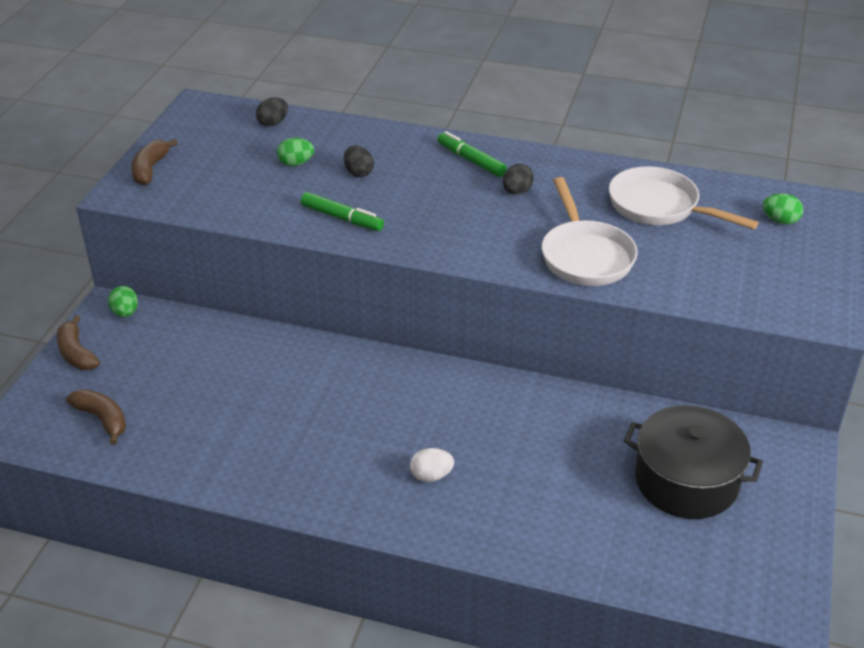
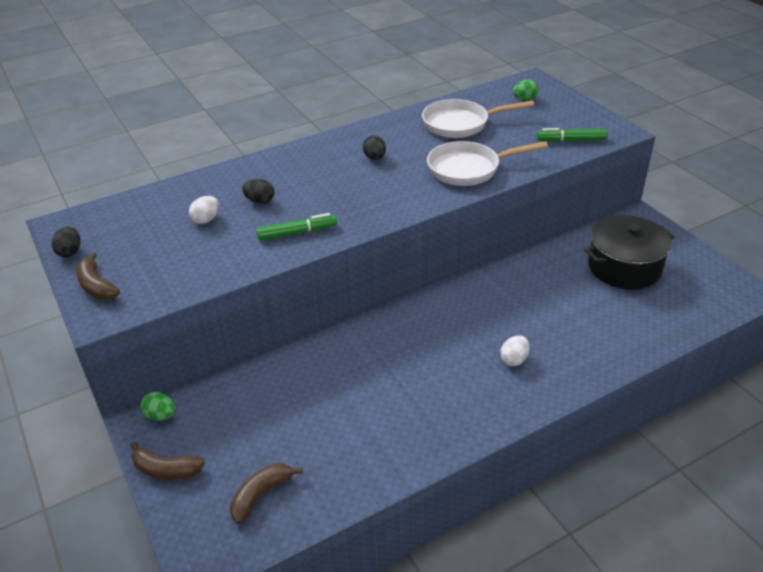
camera: 45 degrees left, 0 degrees up
(102, 419) = (261, 495): brown banana -> brown banana turned 45 degrees counterclockwise
(273, 123) = (143, 205): black egg -> black egg (70, 252)
(296, 163) = (206, 220): green egg -> white egg
(471, 160) = (318, 156): green marker -> green marker (570, 140)
(585, 256) = (469, 169): white pan -> white pan turned 135 degrees clockwise

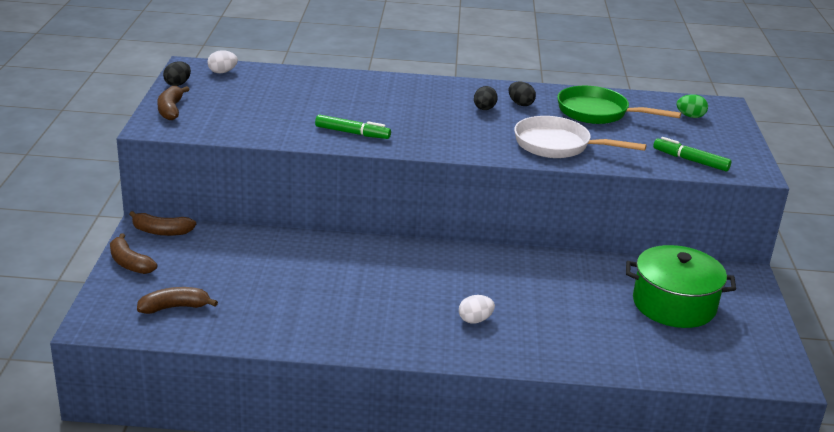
camera: 30 degrees right, 10 degrees down
(161, 416) = (161, 231): green egg -> brown banana
(206, 220) = (295, 100): white egg -> white egg (222, 72)
(260, 201) = (350, 103): black egg -> black egg (520, 104)
(460, 124) = (598, 113): white pan -> green pan
(624, 267) = (674, 304): black pot -> green pot

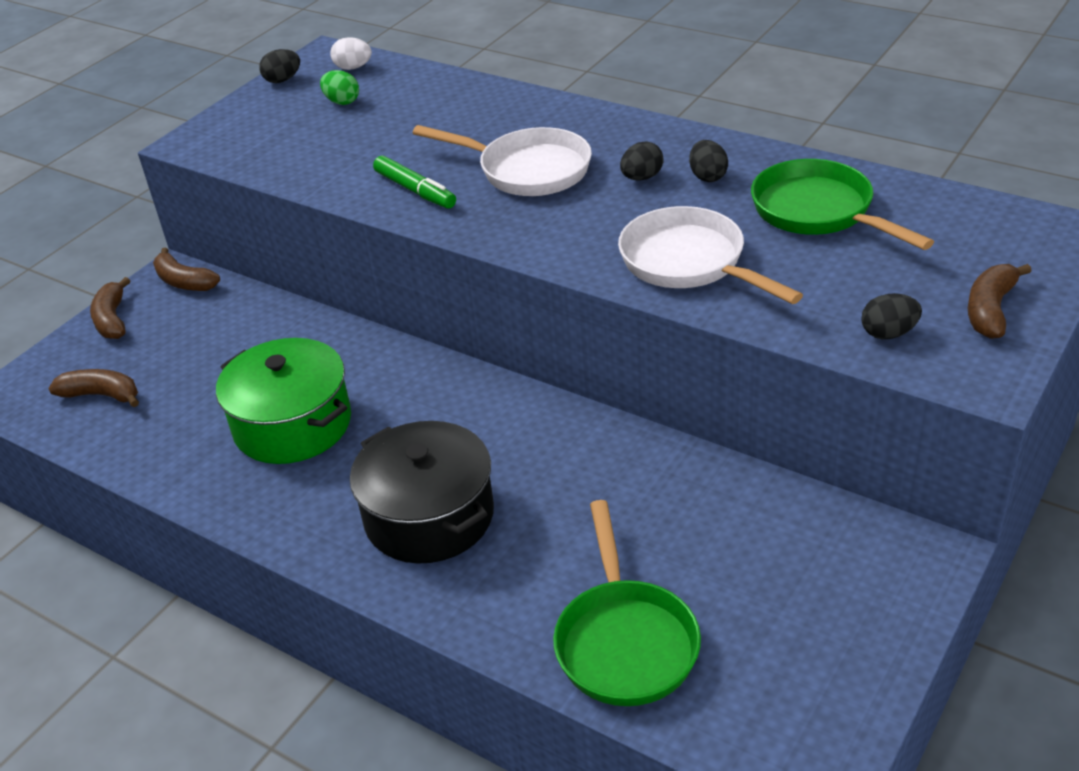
camera: 35 degrees right, 10 degrees up
(171, 110) = (235, 119): brown banana -> brown banana (990, 310)
(411, 114) = (527, 170): none -> white pan
(475, 320) = (429, 516): white egg -> black pot
(642, 349) = (625, 641): none -> green pan
(674, 304) = (751, 575): green pot -> green pot (293, 424)
(690, 116) = (979, 245): green egg -> green egg (342, 102)
(690, 160) = (888, 333): green marker -> black egg

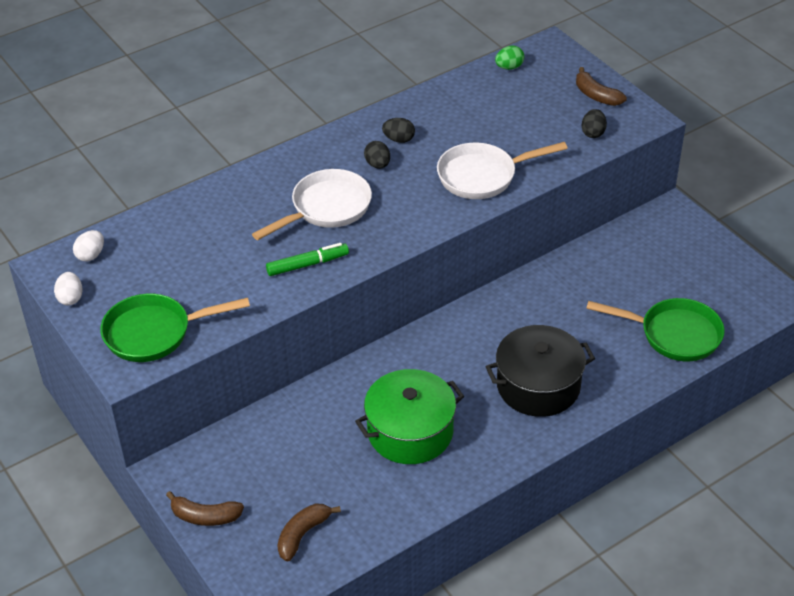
camera: 70 degrees left, 5 degrees up
(184, 282) = (186, 464): brown banana -> none
(283, 80) = (70, 298): black egg -> white egg
(342, 102) = (142, 273): green egg -> green egg (509, 67)
(818, 212) = (469, 114): green pan -> green pan (154, 333)

